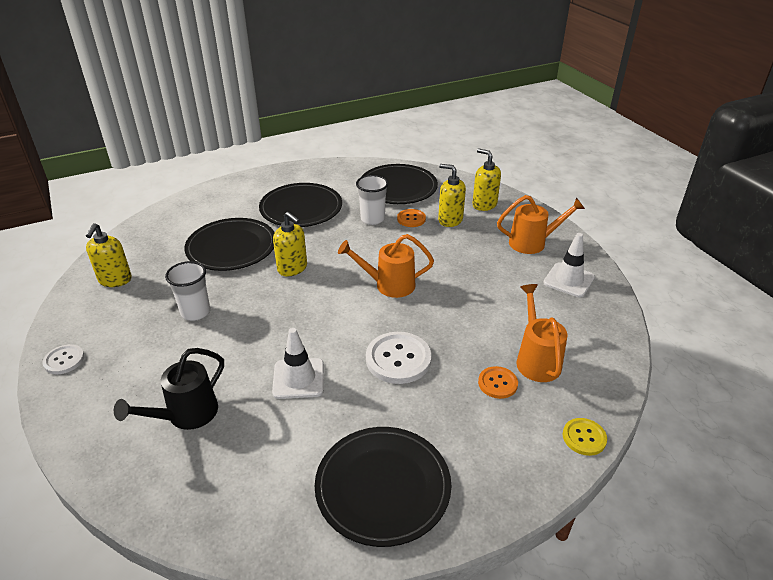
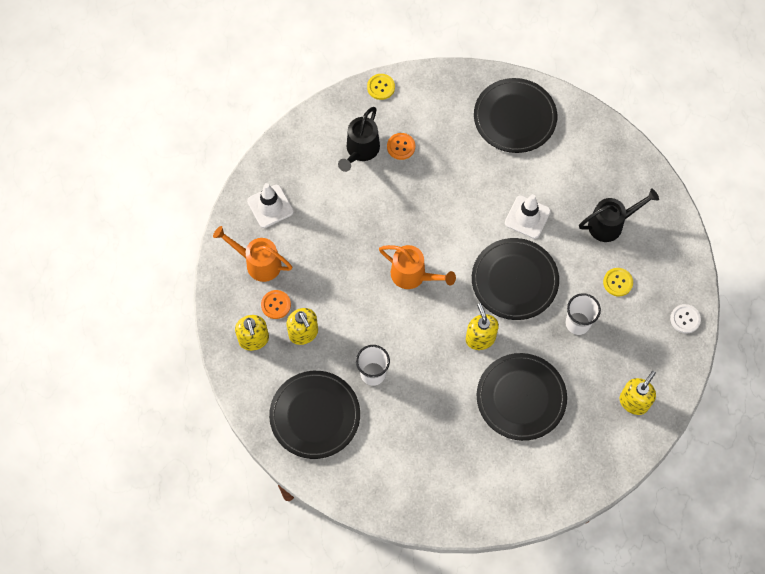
camera: 150 degrees left, 30 degrees up
(159, 362) = (617, 282): none -> yellow button
(301, 208) = (431, 429): black plate -> black plate (514, 280)
(398, 359) = (452, 199): white button -> none
(411, 219) = (337, 354): orange button -> orange button (276, 305)
(536, 359) = (360, 151): orange watering can -> black watering can

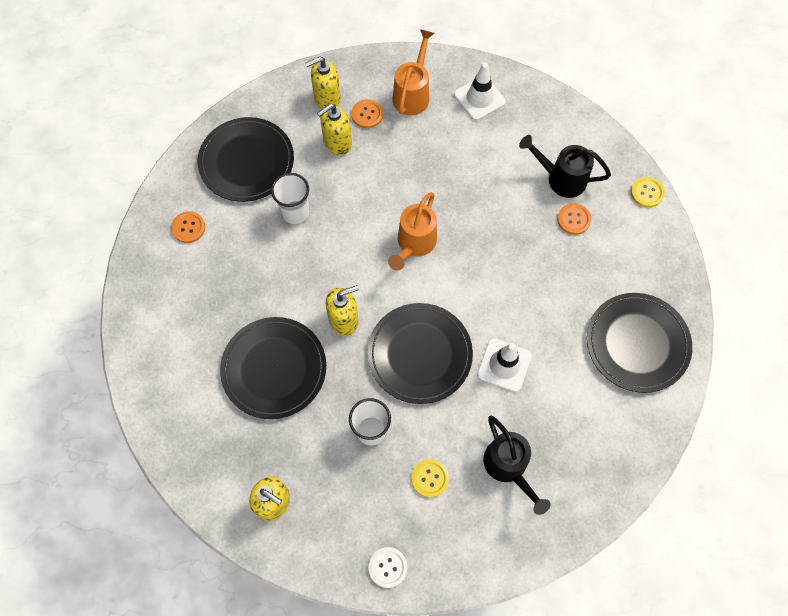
camera: 85 degrees right, 0 degrees up
(380, 469) = (188, 228): none -> orange button

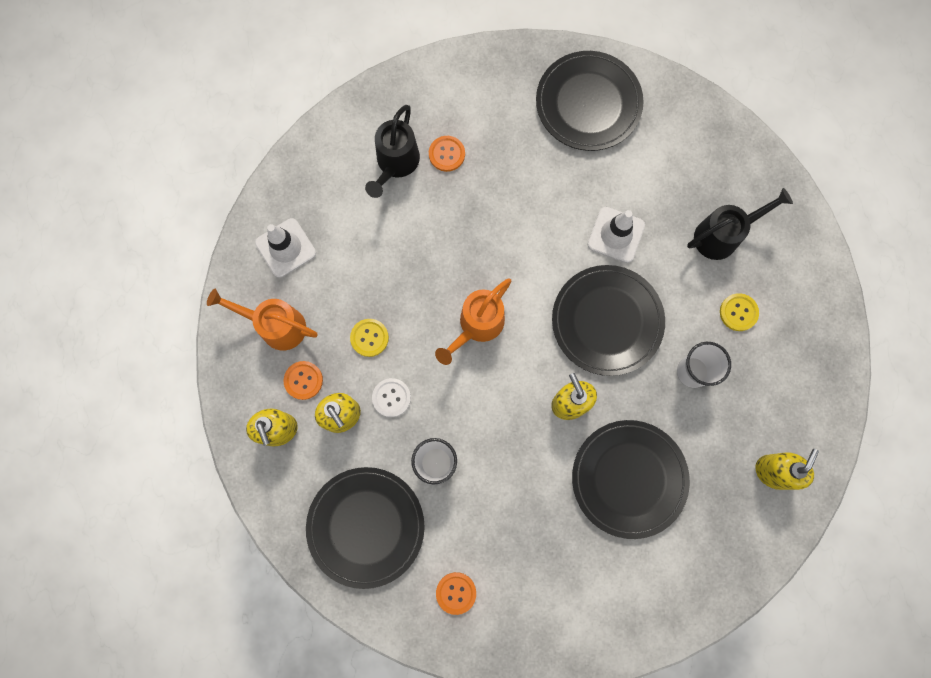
camera: 90 degrees left, 10 degrees up
(387, 567) = (828, 354): white button -> white button (391, 398)
(414, 244) = (477, 326): orange watering can -> orange watering can turned 105 degrees clockwise
(647, 192) = (414, 77): yellow button -> yellow button (369, 338)

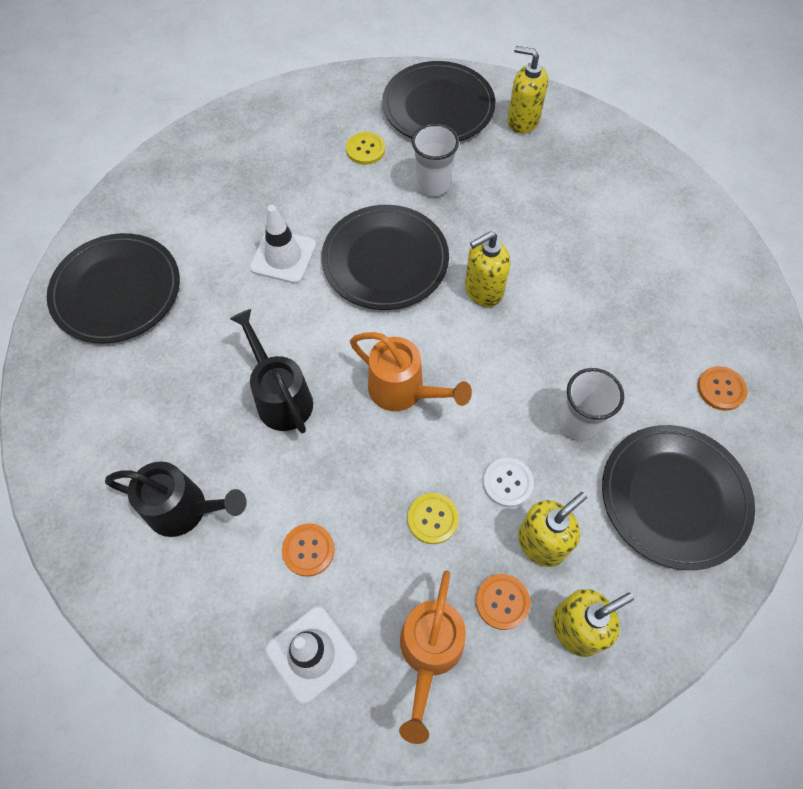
camera: 95 degrees left, 15 degrees down
(446, 154) = (174, 445): orange button -> orange button (308, 550)
(629, 478) = (555, 233): black plate -> black plate (438, 107)
(722, 235) = (282, 164): black watering can -> black watering can (280, 397)

